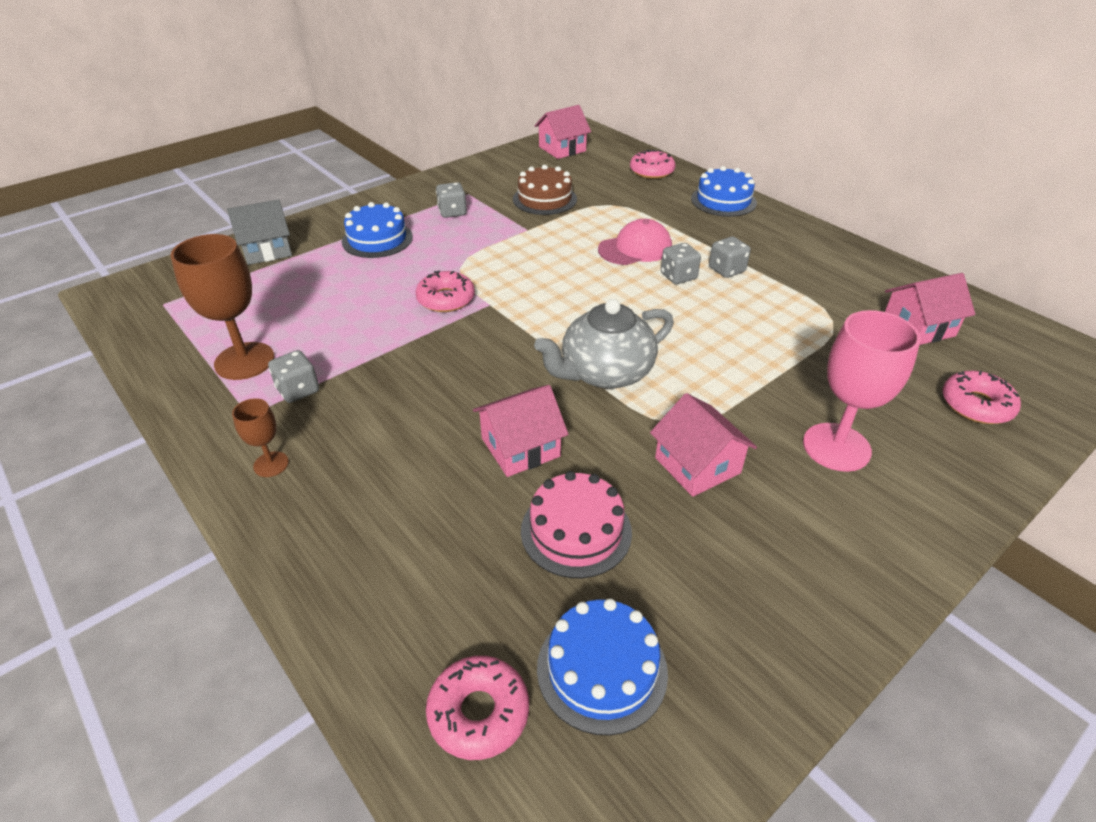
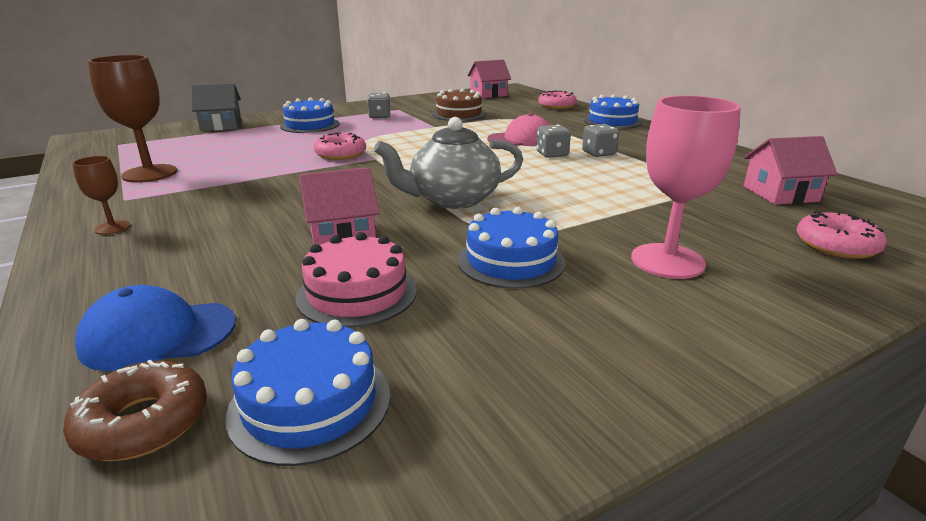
camera: 10 degrees right, 15 degrees down
(298, 390) = (176, 191): grey dice -> none
(425, 612) = (158, 334): none -> blue cap
(478, 712) = (143, 422): pink donut -> brown donut
(697, 465) = (511, 261): pink house -> blue cake

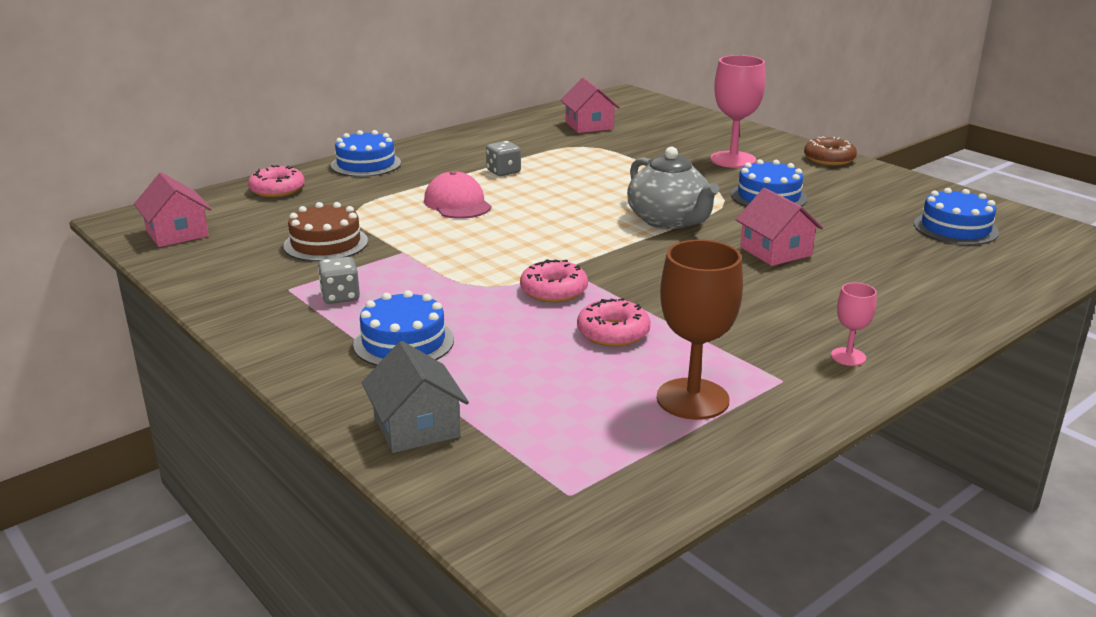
camera: 100 degrees left, 0 degrees up
(112, 228) = (848, 357): brown goblet -> pink goblet
(143, 422) = (1012, 260): brown donut -> brown donut (829, 159)
(158, 334) = (955, 279): blue cap -> none
(357, 293) = (852, 233): pink cake -> none
(552, 154) = (513, 189): grey dice -> none
(836, 245) = (677, 124): pink donut -> pink donut (613, 332)

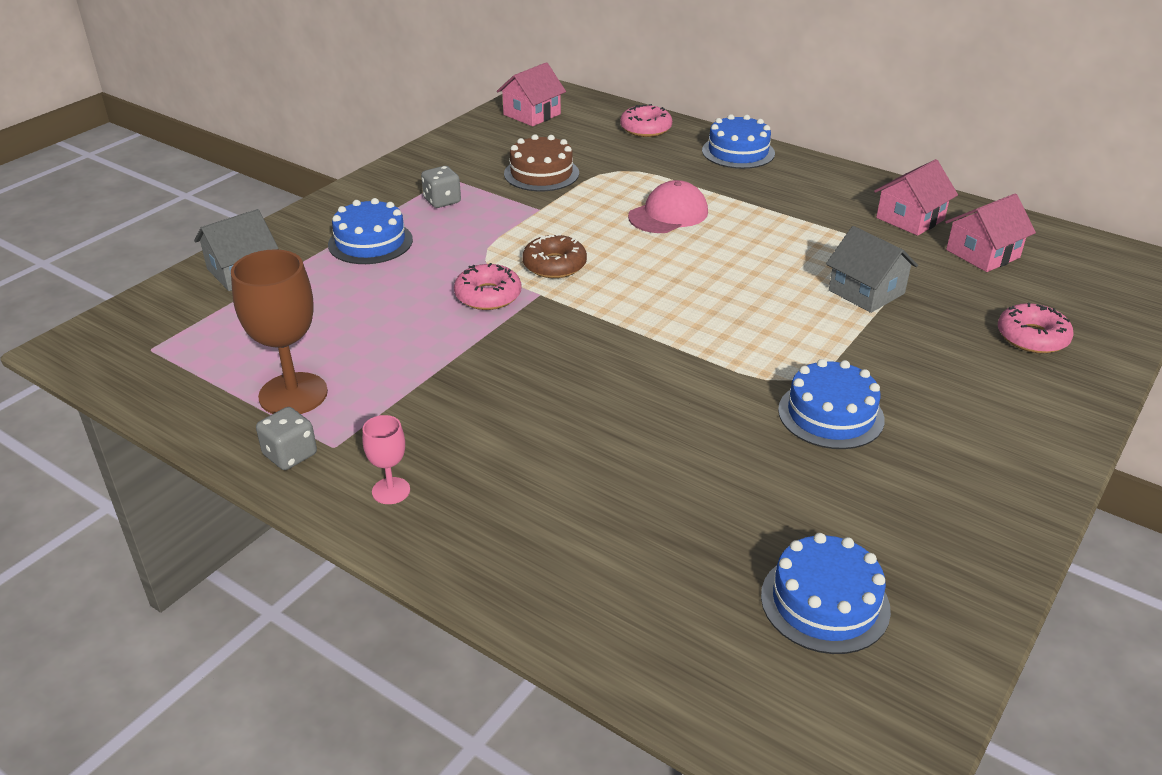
camera: 75 degrees right, 10 degrees up
(503, 172) = (774, 224): grey dice -> grey dice (290, 455)
(613, 332) = (410, 338): pink donut -> pink donut (1032, 337)
(621, 162) = (866, 292): none -> grey house
(669, 221) = (699, 344): grey teapot -> none
(733, 160) = (951, 376): pink goblet -> none
(775, 251) = (648, 428): pink house -> pink house (910, 219)
(829, 159) = (1036, 467): brown donut -> brown donut (554, 265)

